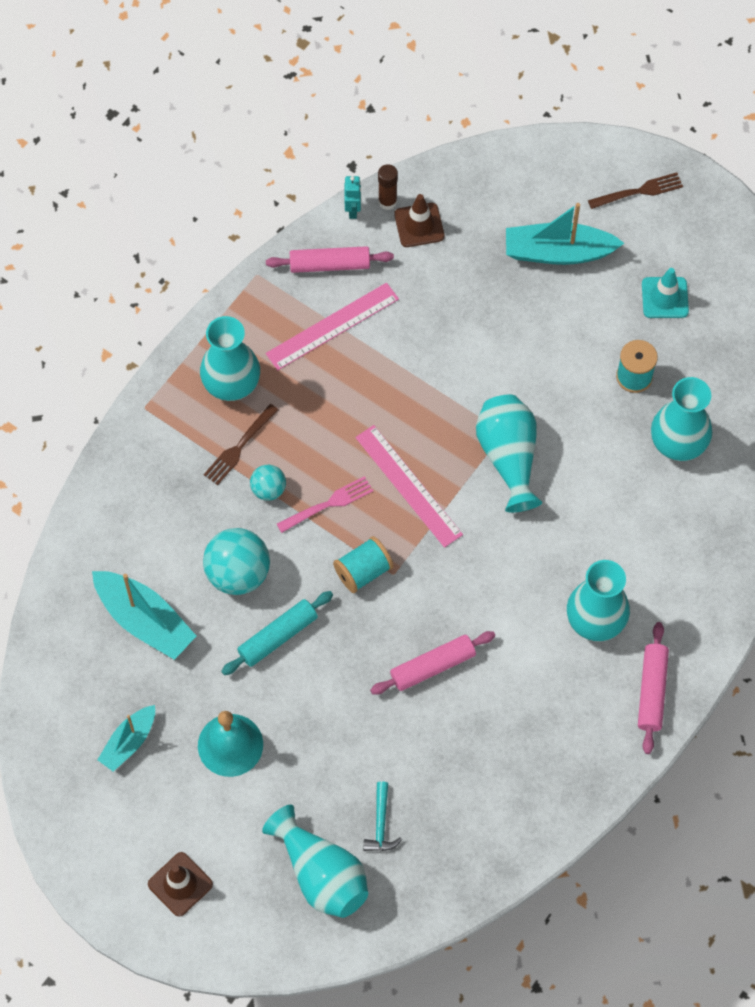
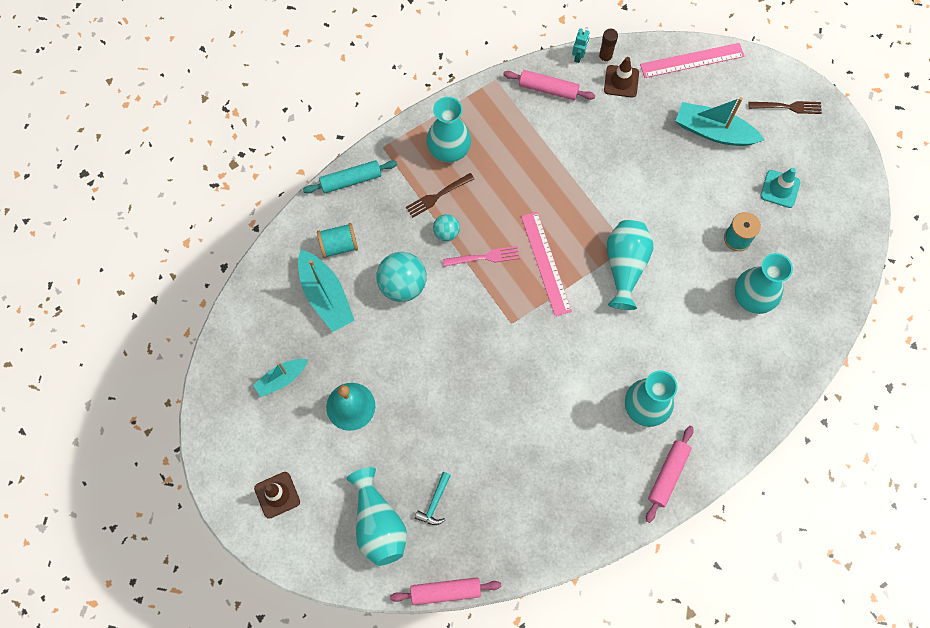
camera: 20 degrees right, 5 degrees up
(278, 637) = (413, 340): turquoise rolling pin -> turquoise rolling pin (351, 180)
(332, 326) = (534, 132): pink ruler -> pink ruler (692, 60)
(363, 571) = (491, 314): turquoise spool -> turquoise spool (339, 245)
(432, 666) = (514, 400): pink rolling pin -> pink rolling pin (445, 591)

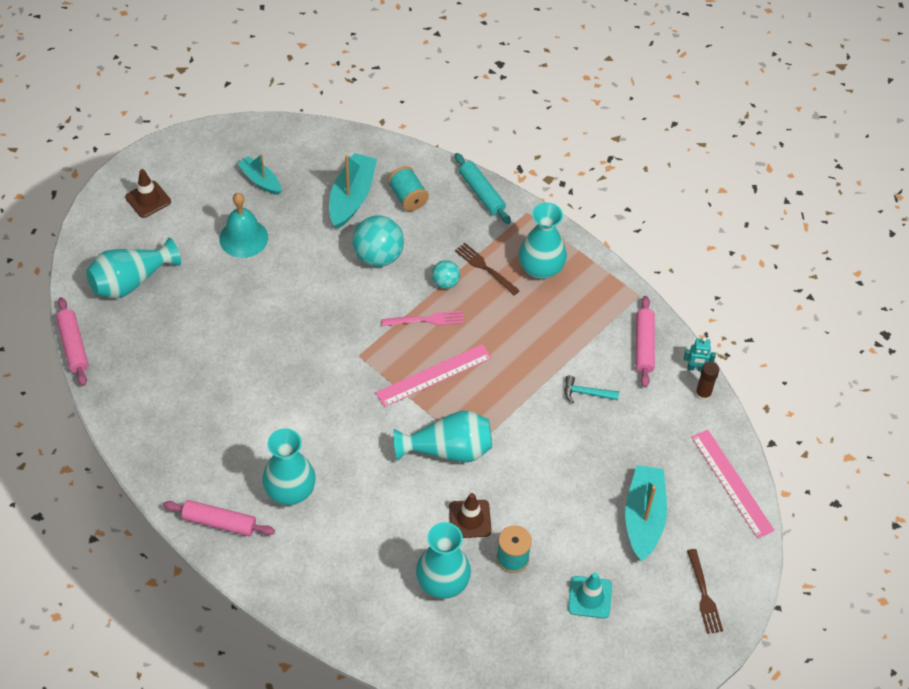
camera: 75 degrees right, 15 degrees down
(326, 296) = (352, 197): turquoise boat -> turquoise boat turned 150 degrees clockwise
(435, 503) = (159, 322): turquoise hammer -> turquoise hammer (586, 393)
(484, 257) = (426, 320): pink fork -> pink fork turned 75 degrees counterclockwise
(621, 81) = (678, 414): brown traffic cone -> brown traffic cone (470, 519)

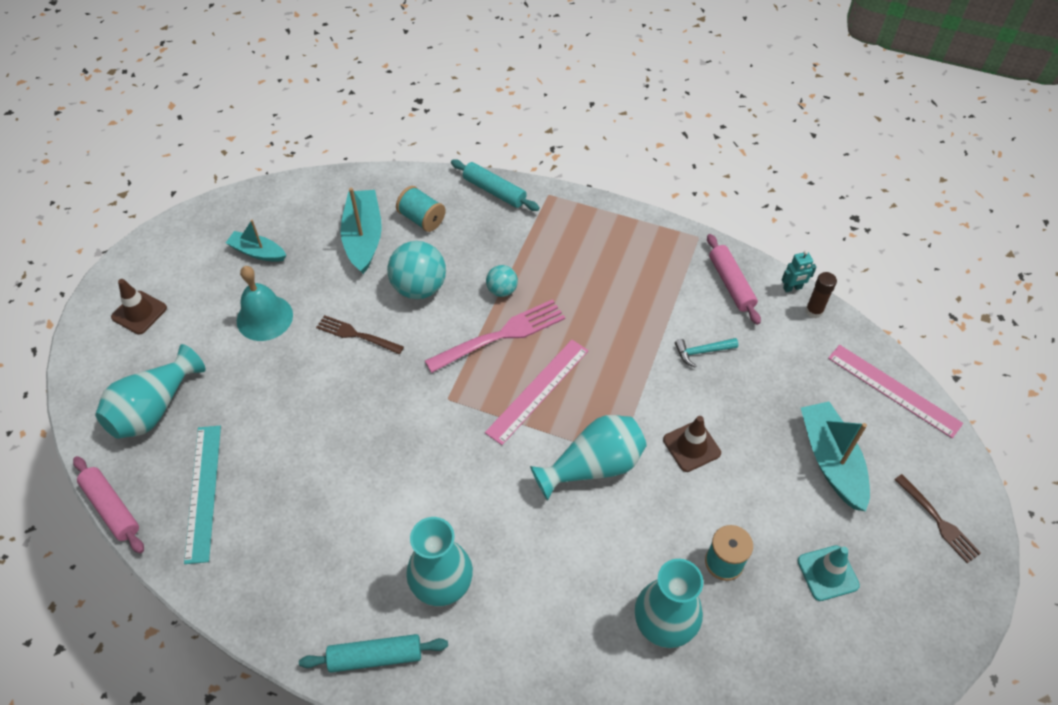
camera: 20 degrees left, 0 degrees up
(143, 358) = (203, 492): none -> turquoise ruler
(219, 522) = (375, 657): pink rolling pin -> turquoise rolling pin
(426, 320) = (501, 335): pink fork -> pink fork, size x1.60
(470, 519) = (656, 535): brown traffic cone -> brown traffic cone (691, 446)
(485, 267) = (534, 262): brown fork -> brown fork (356, 335)
(541, 268) = (590, 243): turquoise vase -> none

